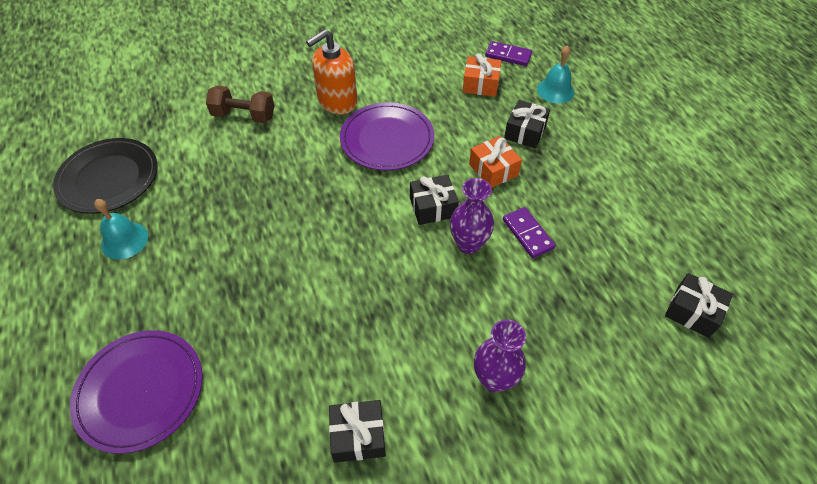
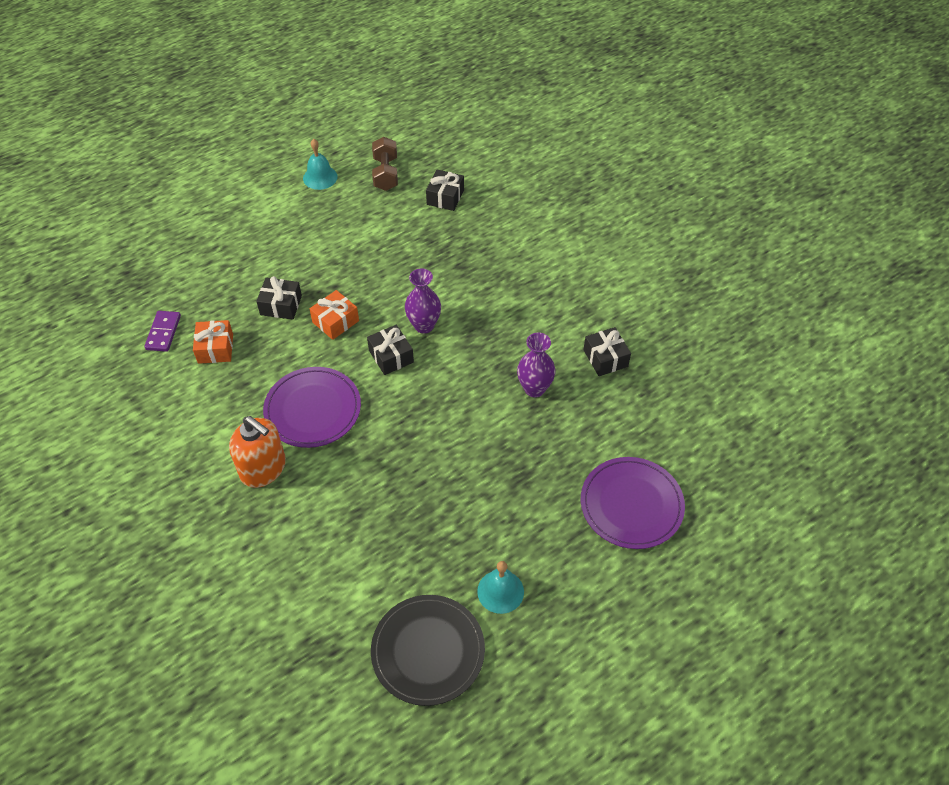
camera: 105 degrees left, 0 degrees up
(244, 116) = (303, 553): brown dumbbell -> brown dumbbell (385, 174)
(494, 379) = (535, 293): purple vase -> purple vase (534, 388)
(528, 234) = (402, 290): purple domino -> none
(555, 90) = (216, 289): turquoise bell -> turquoise bell (320, 177)

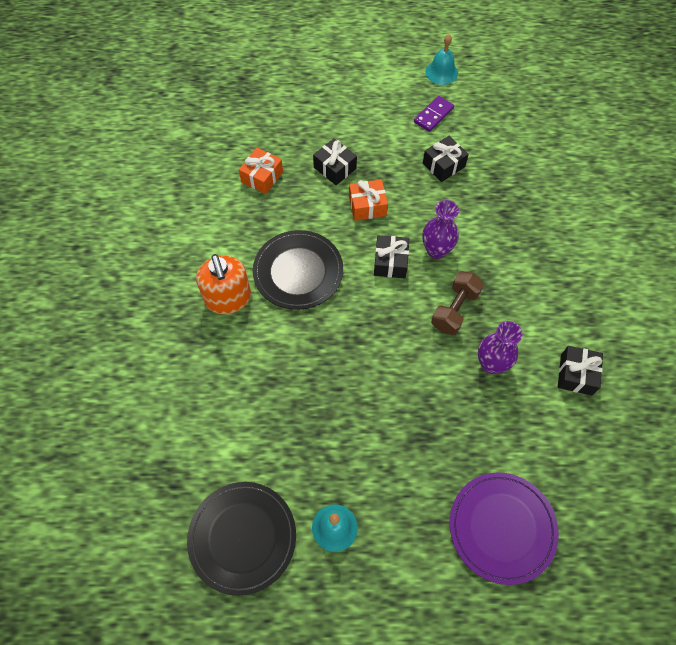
camera: 35 degrees right, 10 degrees up
(163, 332) = (234, 142): purple domino -> purple domino (433, 115)
(313, 409) = (298, 271): purple plate -> black plate
(385, 174) = (498, 96): brown dumbbell -> brown dumbbell (454, 309)
(445, 197) = (535, 143): black gift -> black gift (443, 165)

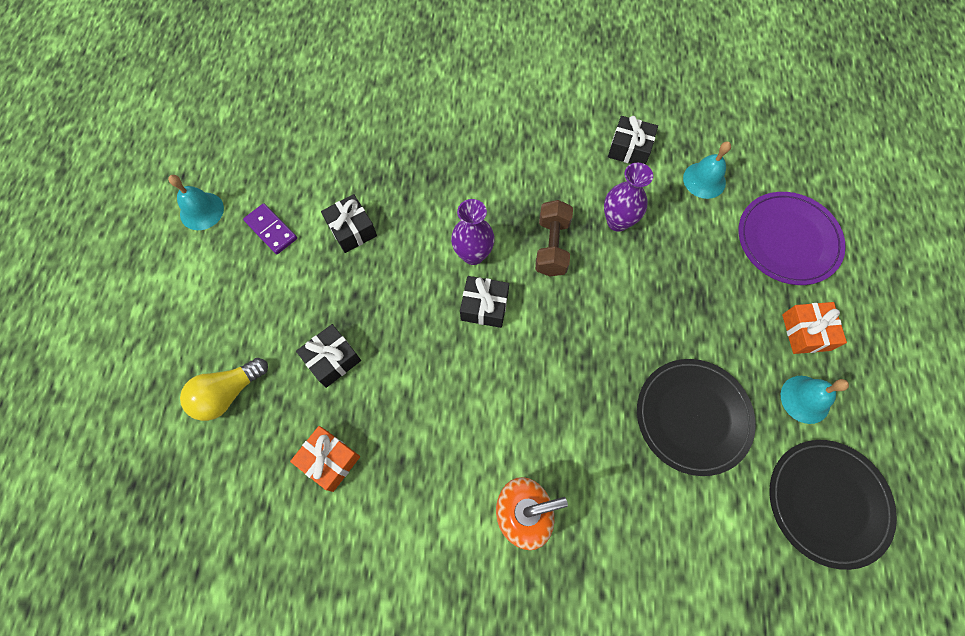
camera: 85 degrees left, 5 degrees up
(298, 271) = (488, 418): black plate -> black plate (693, 417)
(304, 113) = (228, 393): none -> yellow light bulb
(367, 206) = (399, 324): orange gift -> orange gift (806, 332)
(454, 309) = (552, 246): brown dumbbell -> brown dumbbell turned 60 degrees clockwise
(556, 446) = (704, 180): none -> turquoise bell

